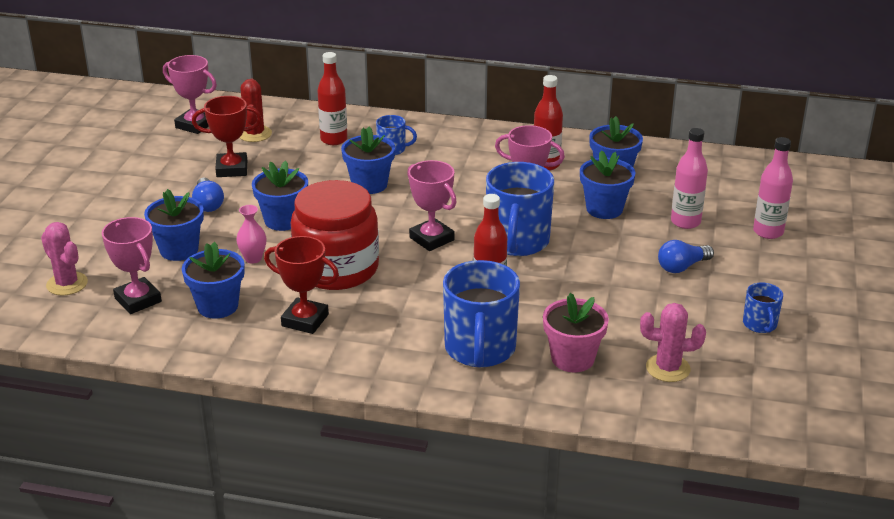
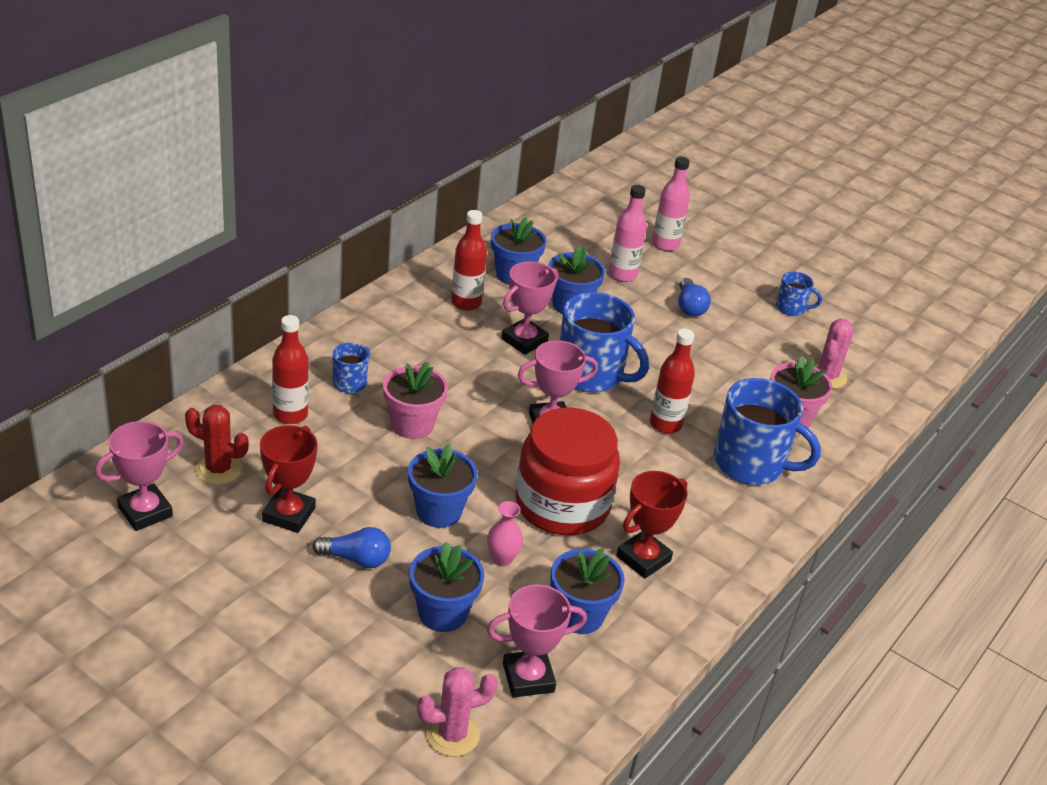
camera: 70 degrees left, 5 degrees up
(369, 185) = (412, 425): blue flower pot -> pink flower pot

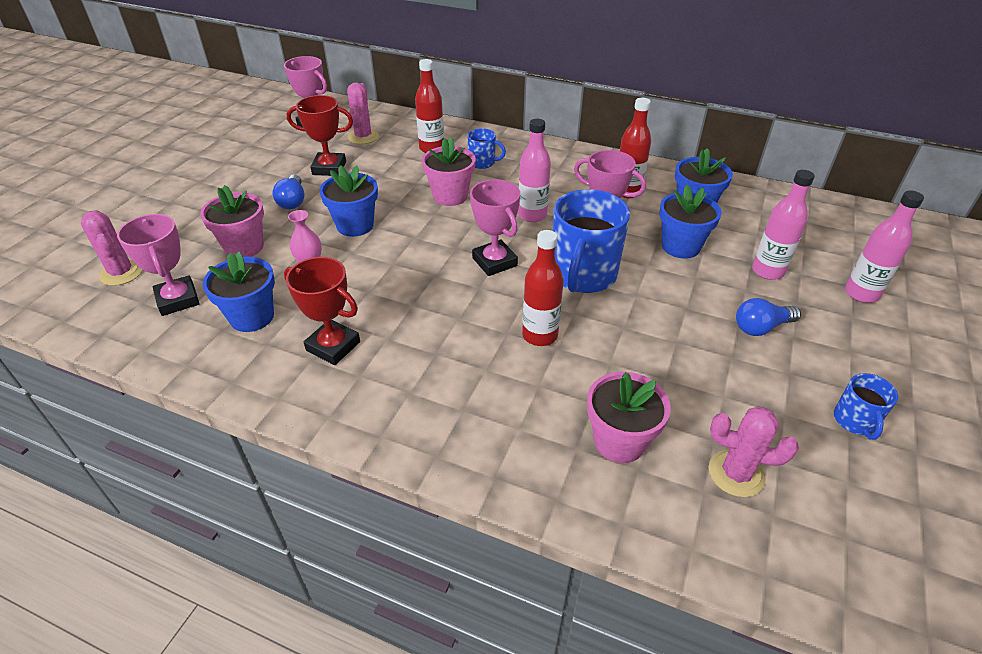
camera: 80 degrees right, 5 degrees up
(218, 469) = (363, 137): red cactus -> pink cactus
(442, 613) = (244, 247): blue flower pot -> pink flower pot
(479, 376) = (532, 215): none -> pink bottle
(562, 505) = (388, 286): red jar -> none
(750, 464) = (512, 412): blue mug -> none

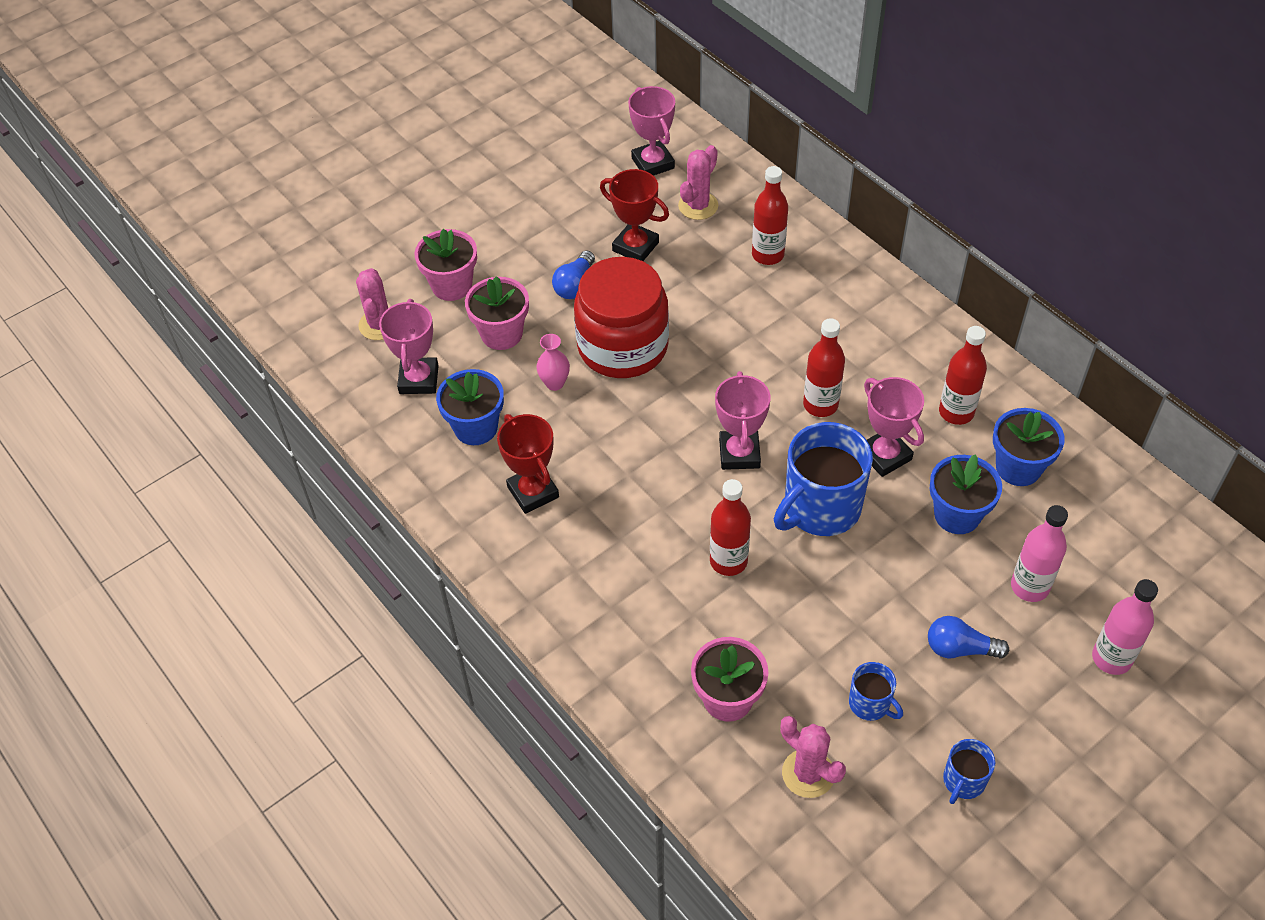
camera: 30 degrees right, 10 degrees up
(355, 225) = (623, 346): blue flower pot -> red jar
(450, 196) = (746, 341): pink flower pot -> pink flower pot (452, 285)
(482, 162) = (814, 301): blue mug -> blue mug (870, 704)
(532, 215) = (820, 405): pink bottle -> red bottle

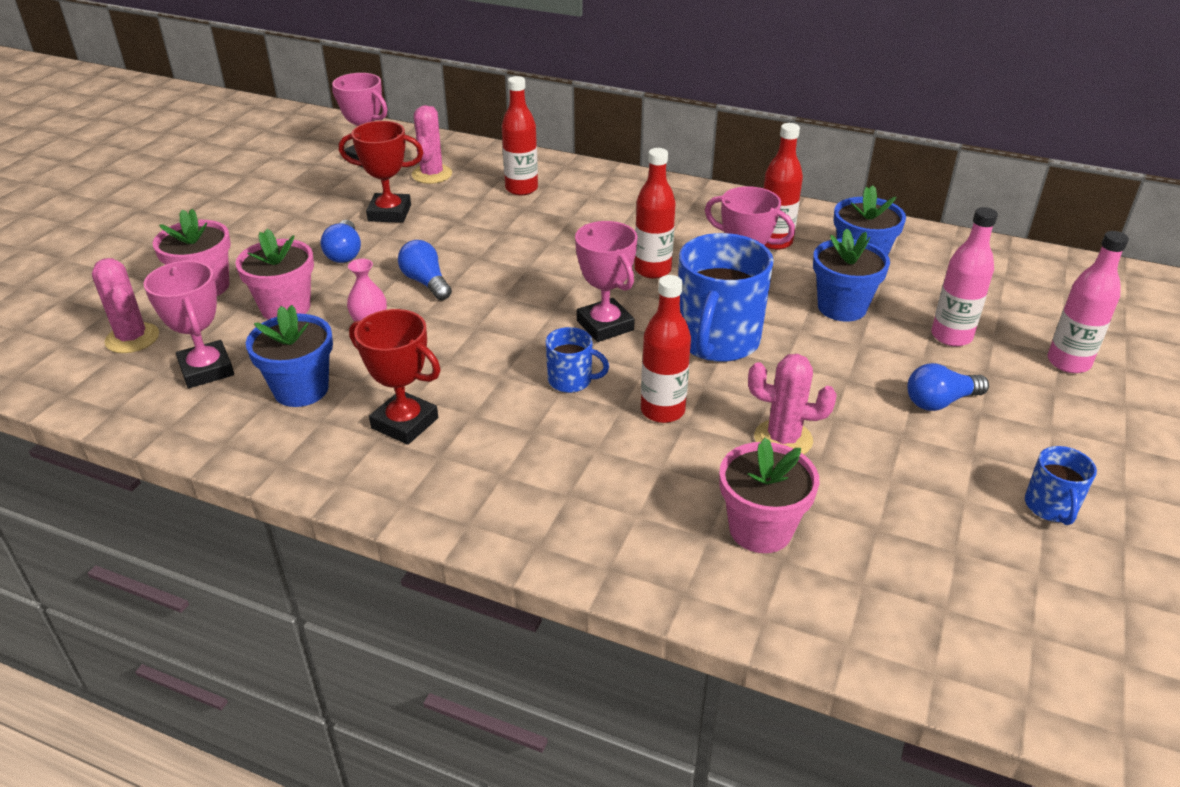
camera: 30 degrees left, 15 degrees down
(623, 346) = (426, 282): red jar -> blue light bulb
(808, 773) = (902, 564): pink cactus -> pink cactus (783, 439)
(870, 704) = (904, 477): blue mug -> blue mug (571, 380)

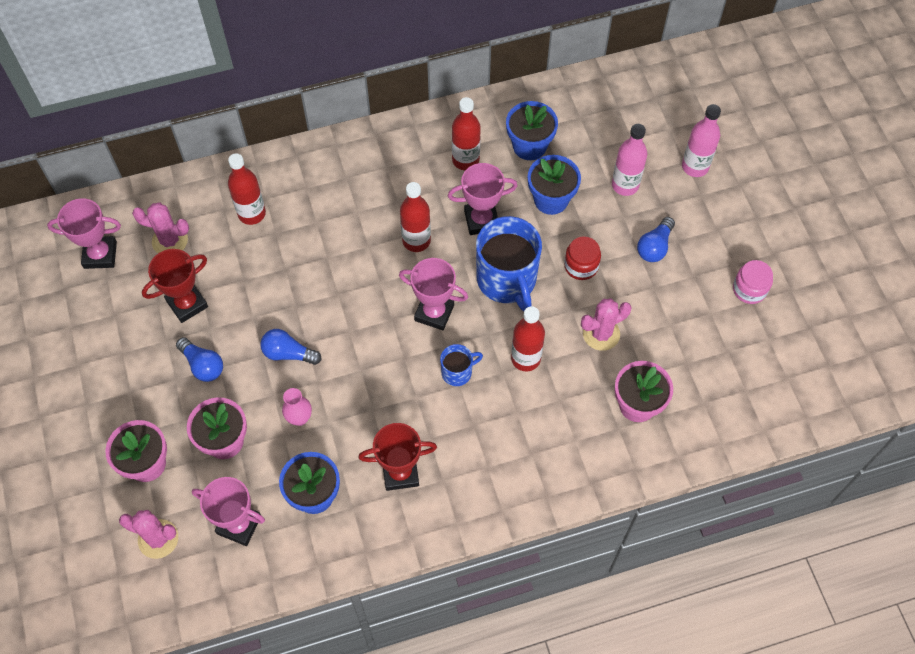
camera: 40 degrees left, 25 degrees up
(432, 174) = (170, 241): pink cactus -> pink cactus turned 45 degrees counterclockwise
(821, 372) = (581, 266): none -> red jar
(1051, 507) = (749, 289): blue mug -> pink jar

